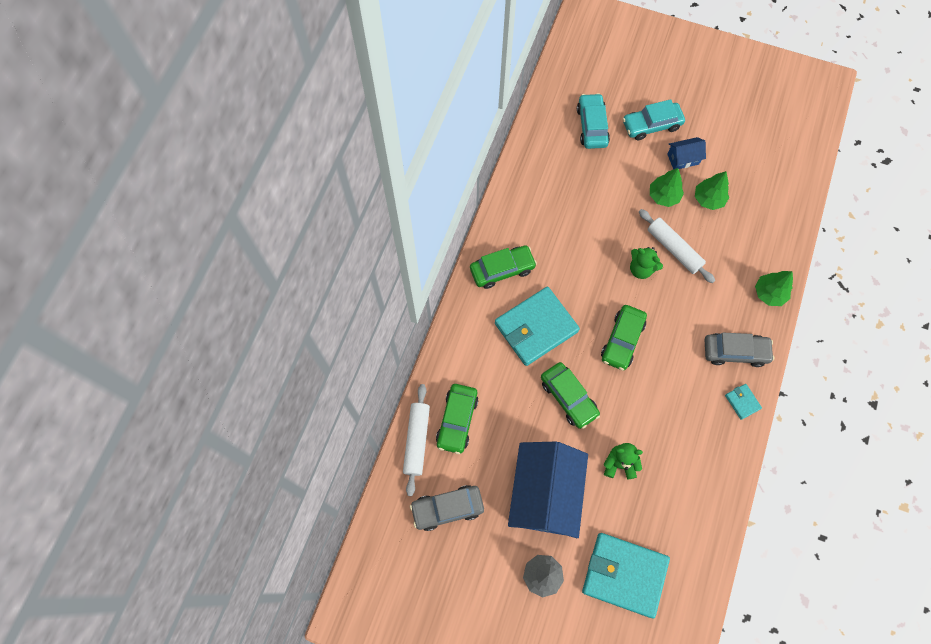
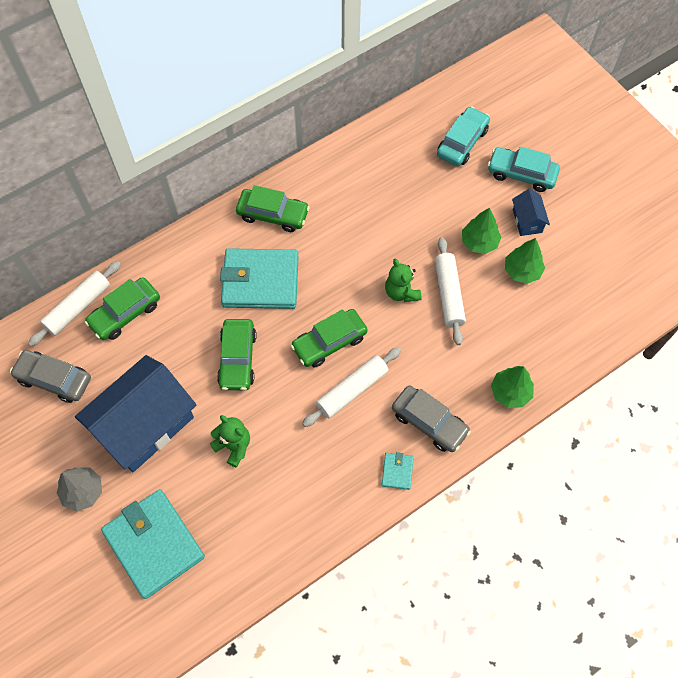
camera: 35 degrees right, 5 degrees down
(666, 365) = (352, 390): none -> white rolling pin
(683, 159) = (527, 221): blue house -> blue house turned 60 degrees clockwise

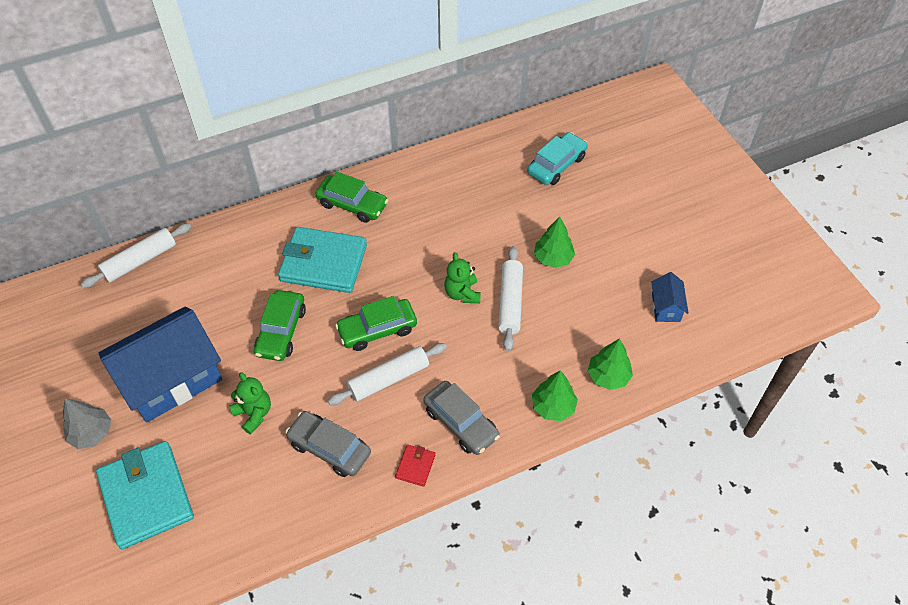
camera: 10 degrees right, 10 degrees down
(54, 379) = (97, 323): grey car -> grey car (329, 448)
(125, 313) = (183, 273): green car -> none
(397, 471) = (415, 466): turquoise wallet -> red wallet
(521, 174) = (610, 201): turquoise car -> none
(522, 271) = (591, 291): green tree -> green tree (608, 376)
(527, 221) = (607, 245): blue house -> blue house (666, 307)

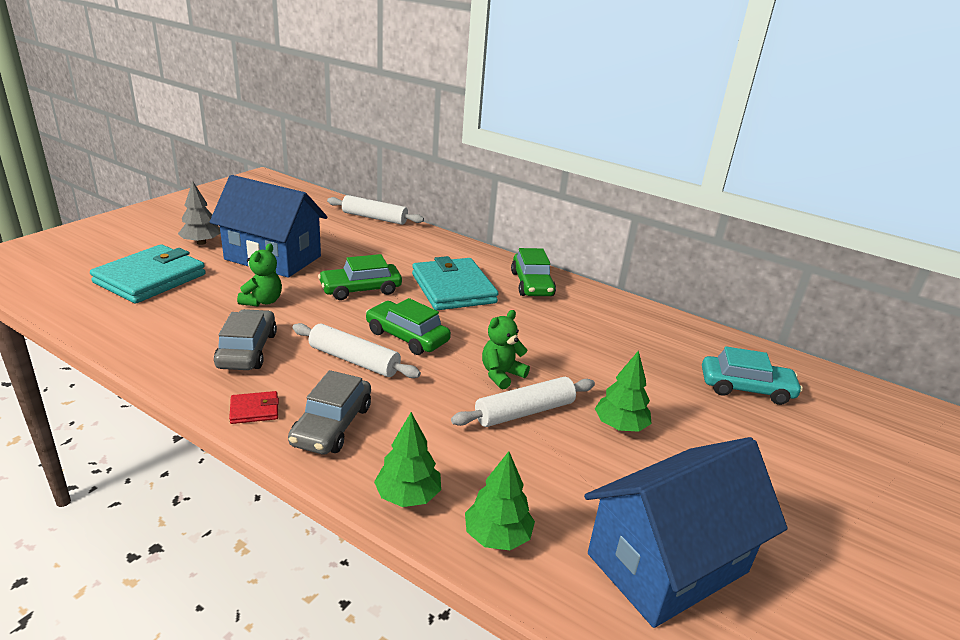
camera: 55 degrees right, 25 degrees down
(666, 307) = (667, 563): blue house -> blue house, size x2.29

